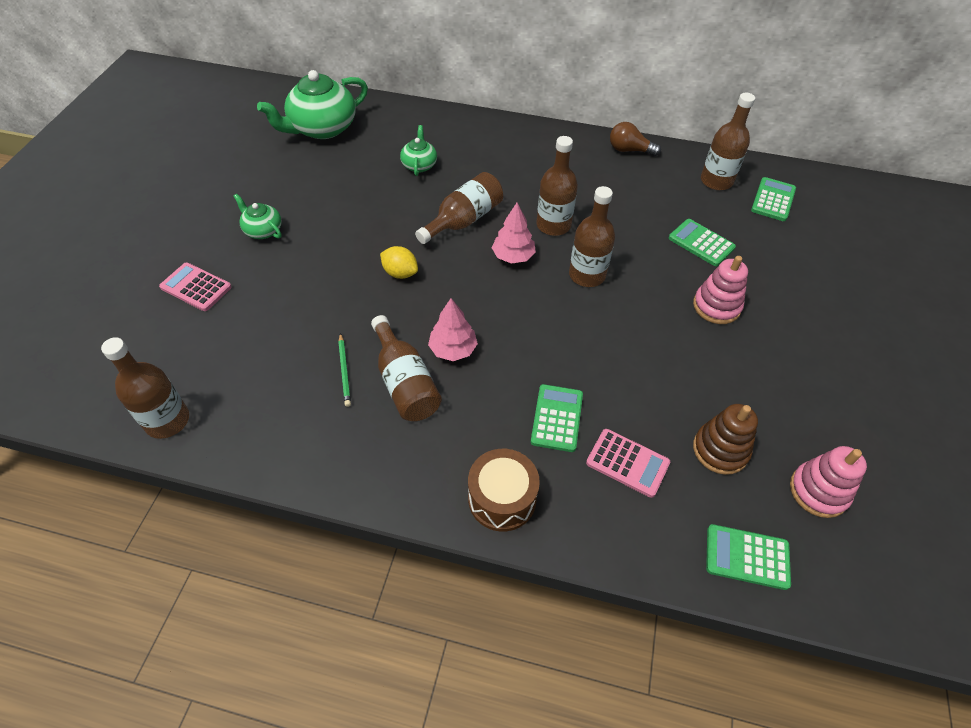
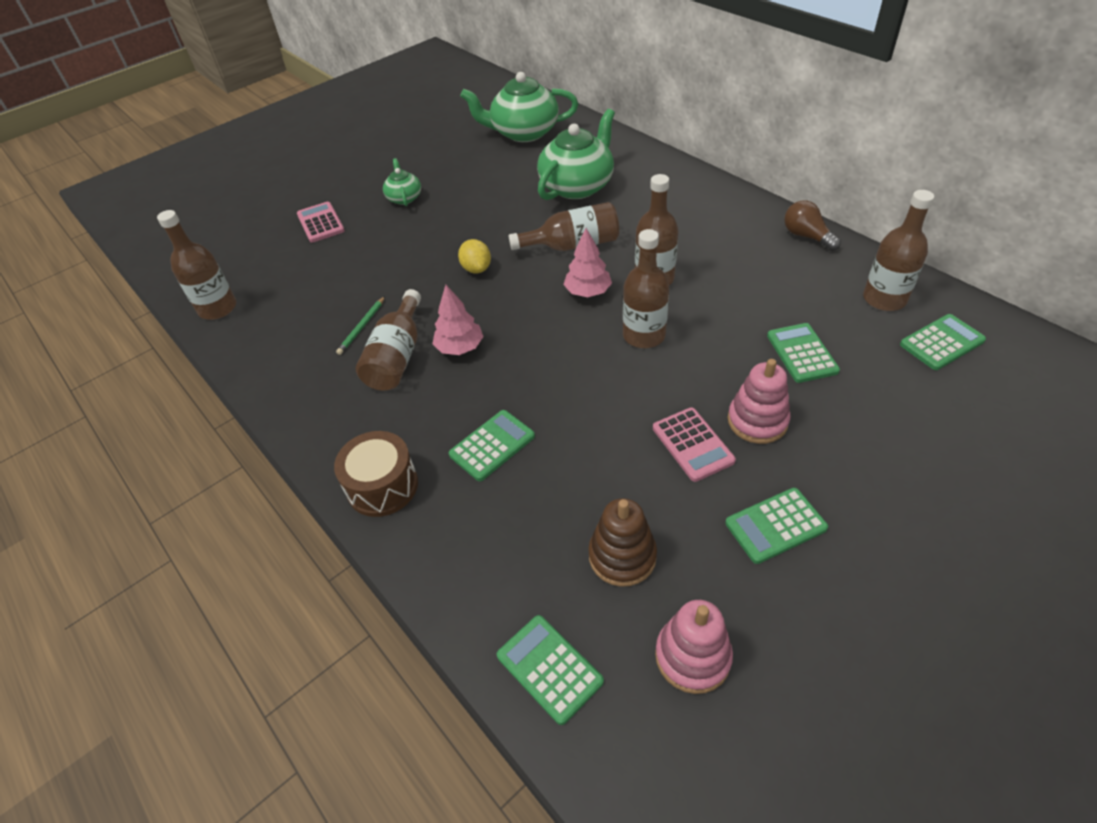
camera: 40 degrees right, 5 degrees down
(419, 165) = (577, 186): green teapot -> green teapot, size x1.96
(627, 463) = (518, 517): pink calculator -> pink calculator (692, 444)
(788, 375) = (775, 526): none -> green calculator

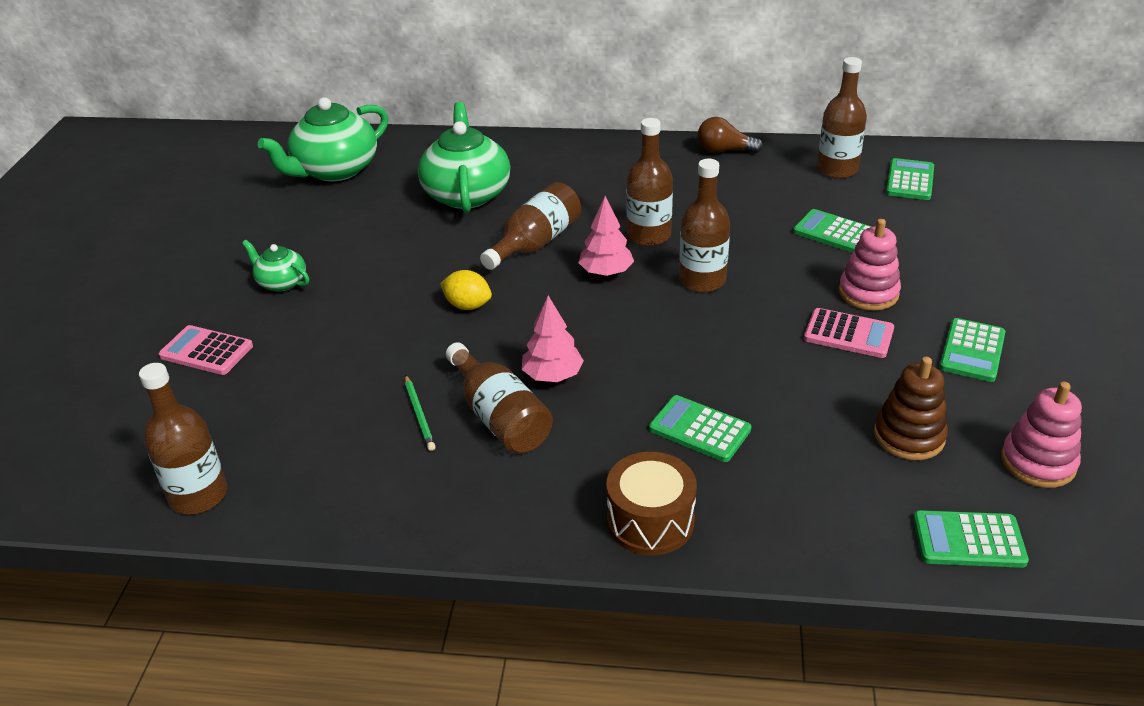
camera: 45 degrees left, 10 degrees down
(492, 445) = (699, 429): green calculator -> green calculator turned 60 degrees counterclockwise

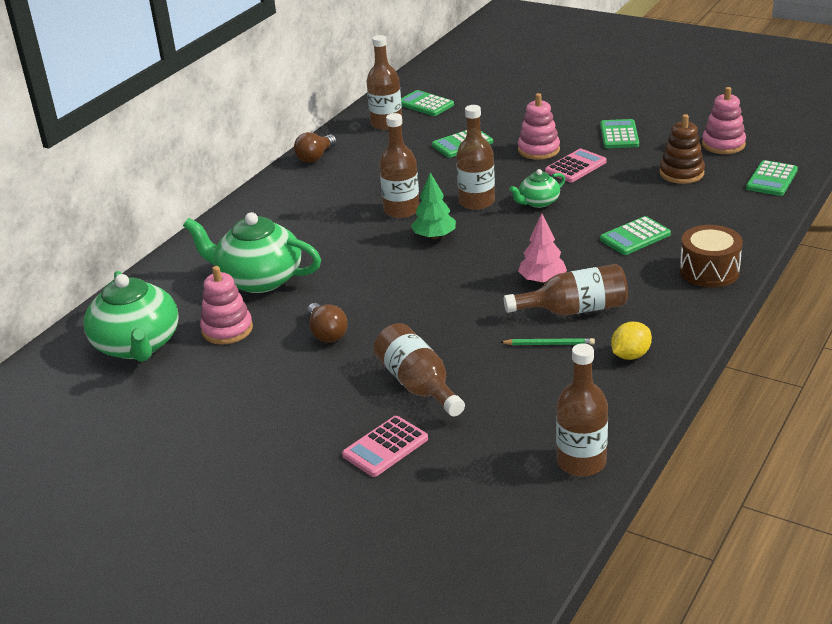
camera: 65 degrees left, 5 degrees down
(281, 282) = (310, 395): green teapot -> green teapot (538, 202)
(374, 205) = (227, 330): none -> pink stacking toy
(388, 260) = (326, 333): none -> brown light bulb
(467, 305) = (427, 303): yellow lemon -> yellow lemon (630, 355)
(535, 243) = (367, 259): brown bottle -> brown bottle (418, 385)
(606, 272) = (434, 236): pink tree -> green tree
(972, 351) = (619, 135): green calculator -> green calculator turned 135 degrees counterclockwise

